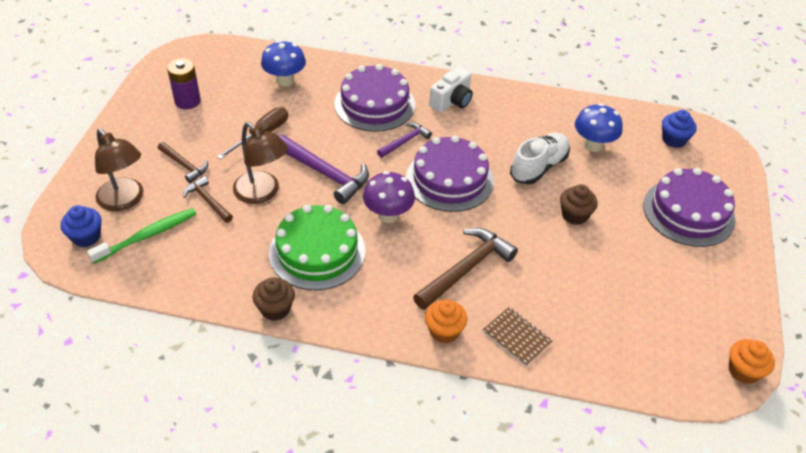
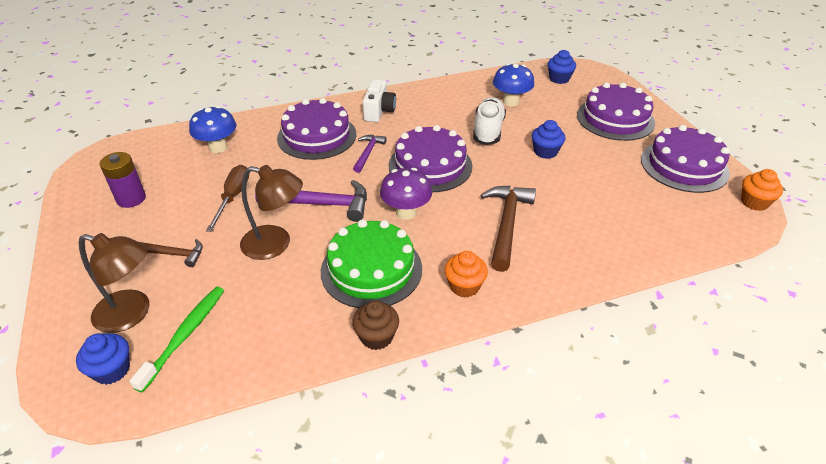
camera: 30 degrees left, 5 degrees down
(208, 201) = (225, 274): brown hammer -> none
(444, 331) = (536, 279): orange cupcake -> orange cupcake (464, 286)
(516, 337) = (593, 256): brown notebook -> none
(574, 215) = (545, 152): brown cupcake -> blue cupcake
(708, 297) = (684, 166): none -> purple cake

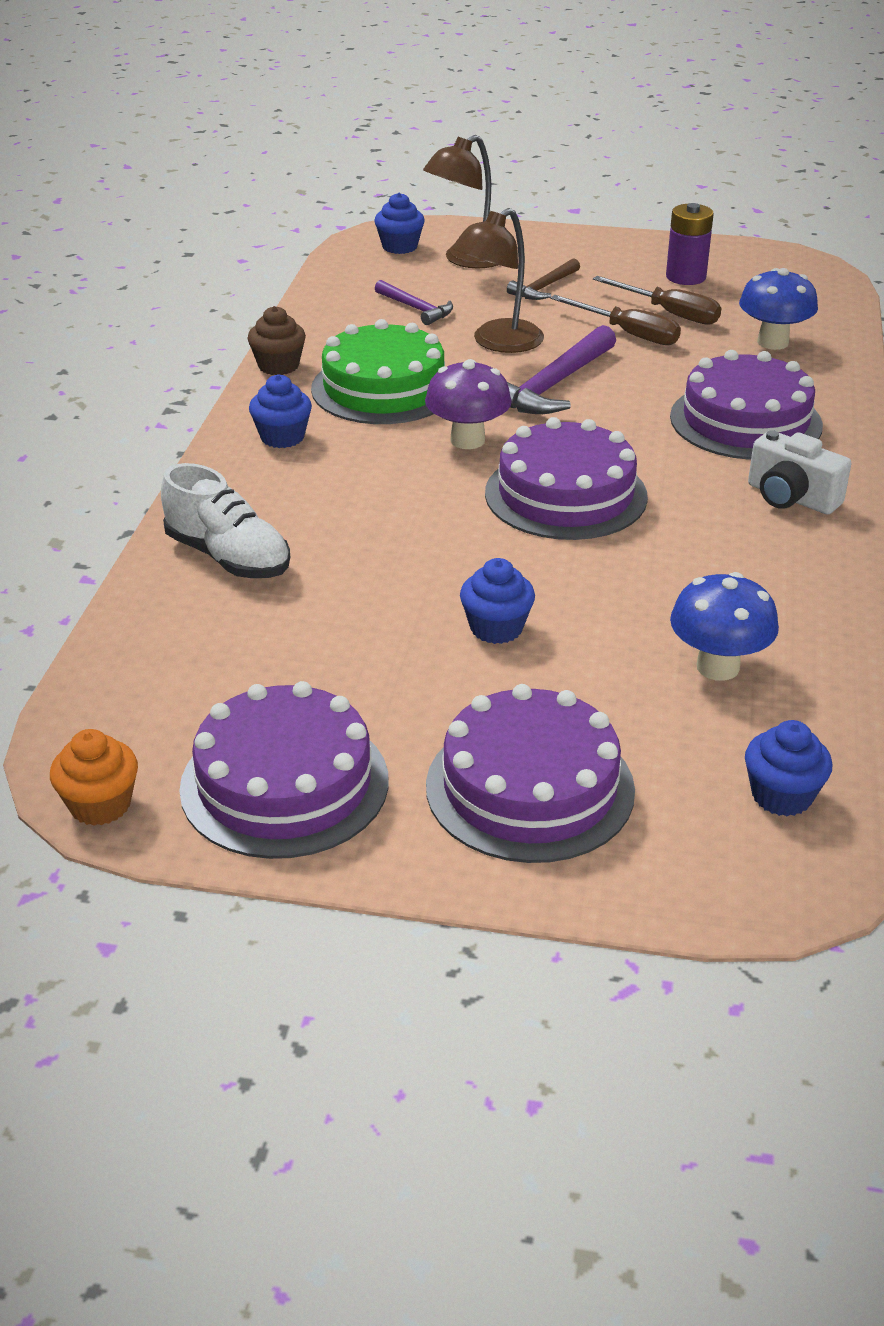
camera: 120 degrees right, 5 degrees down
(185, 335) = (405, 279): green toothbrush -> none
(194, 190) = (669, 313): none -> brown screwdriver
(368, 153) = (654, 451): purple hammer -> purple hammer (416, 309)
(464, 286) = (282, 437): orange cupcake -> blue cupcake
(488, 130) = (625, 592): white shoe -> white shoe (228, 557)
(506, 224) = (354, 509): brown hammer -> none

